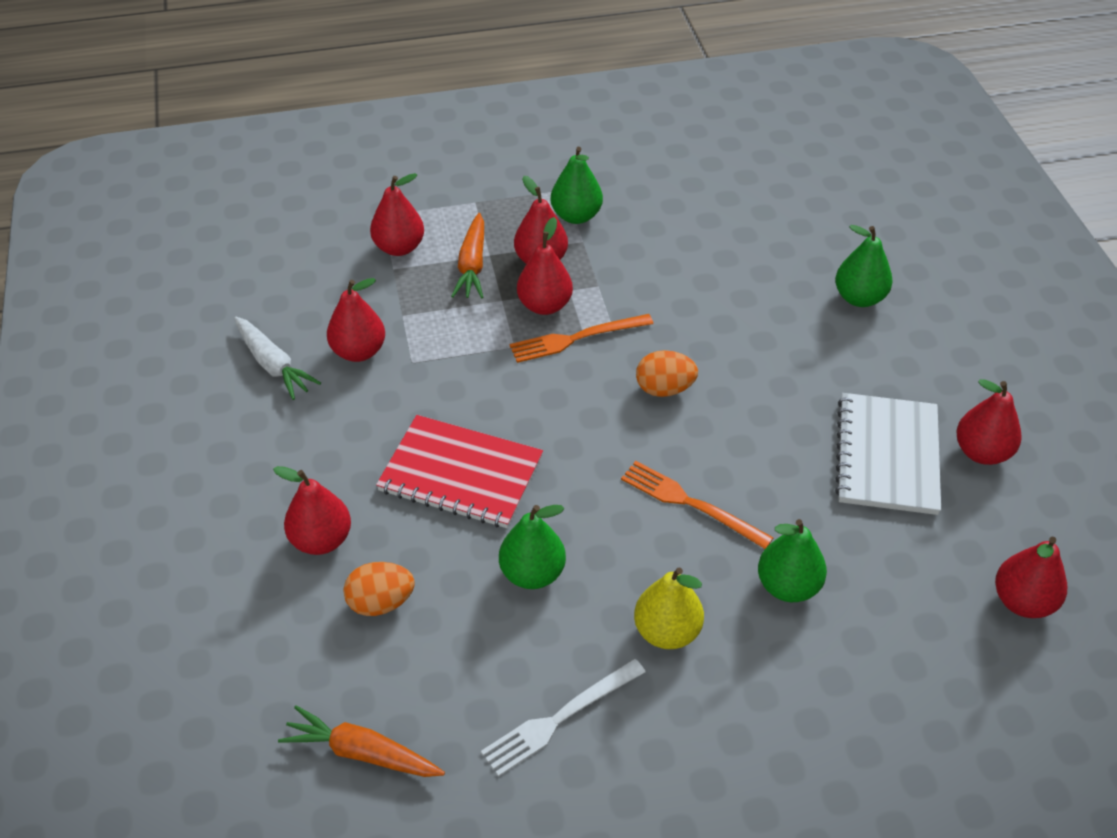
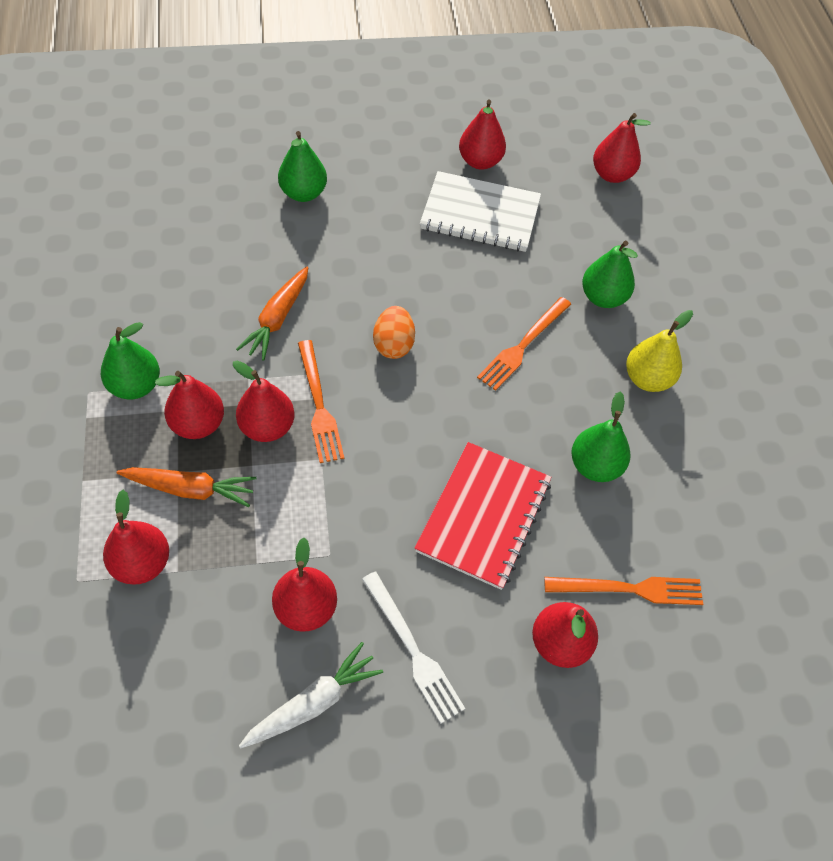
camera: 90 degrees left, 10 degrees up
(362, 753) = (776, 606): orange carrot -> orange carrot (277, 319)
(381, 603) = (629, 589): orange egg -> orange fork
(559, 718) = (729, 459): white fork -> white fork (412, 650)

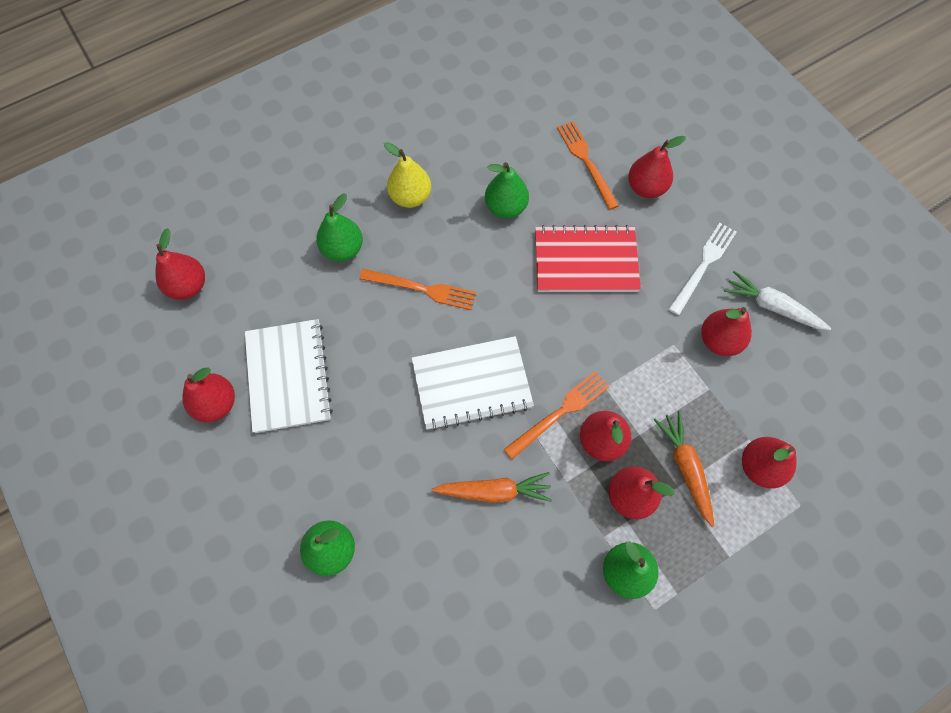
camera: 110 degrees left, 10 degrees up
(393, 345) = (472, 384): orange egg -> white notebook

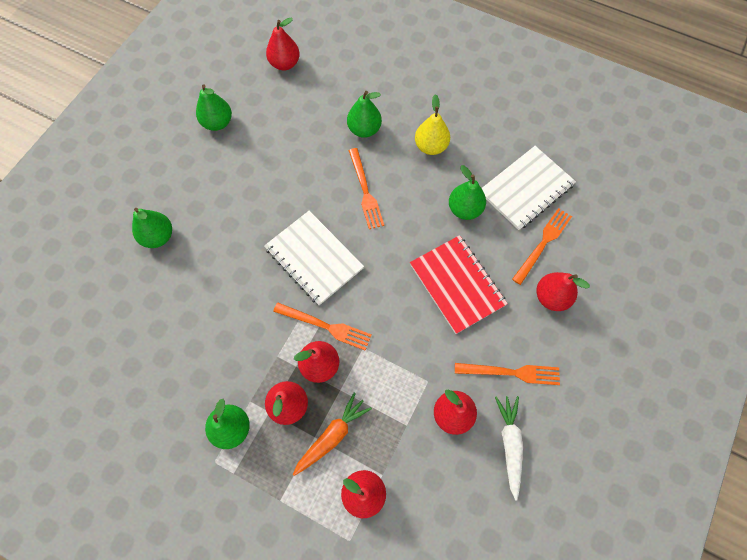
camera: 60 degrees right, 0 degrees up
(216, 404) = (217, 123): red pear -> green pear
(288, 376) = (257, 150): white notebook -> white notebook (526, 189)
(494, 491) = (245, 312): orange carrot -> none
(703, 265) = (511, 373): white fork -> orange fork

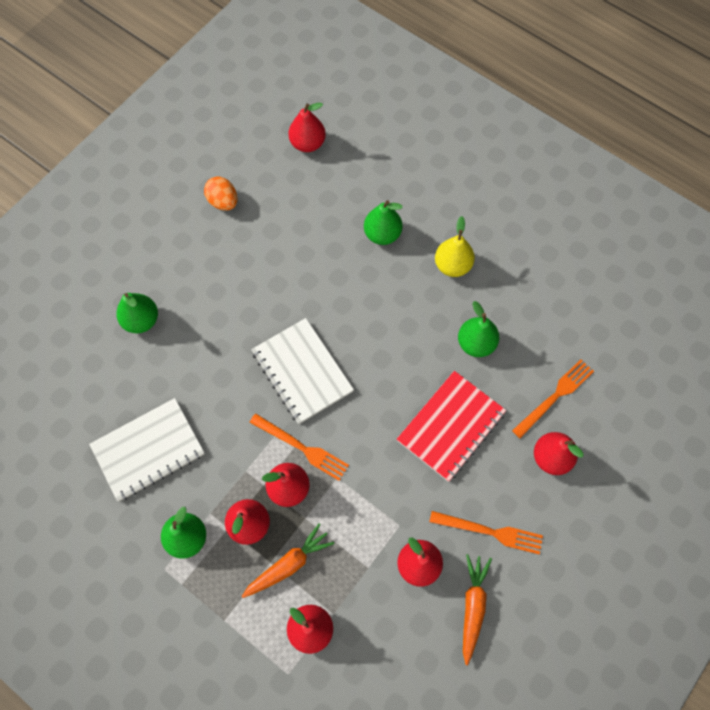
camera: 10 degrees right, 0 degrees up
(217, 123) = (223, 202): green pear -> orange egg
(365, 191) = (370, 305): orange fork -> none
(457, 284) = (451, 426): red notebook -> red notebook turned 60 degrees clockwise
(509, 444) = (473, 607): white carrot -> orange carrot
(526, 189) = (549, 331): white notebook -> white notebook (148, 450)

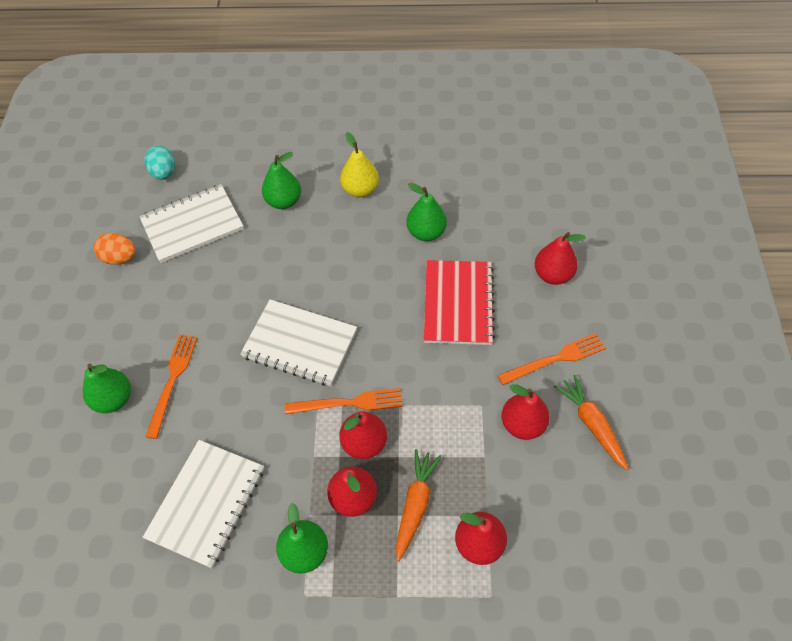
camera: 35 degrees left, 10 degrees down
(296, 208) = (192, 225): none -> white notebook
(307, 143) = (164, 173): red pear -> turquoise egg
(555, 396) = (517, 231): orange fork -> orange fork (172, 381)

